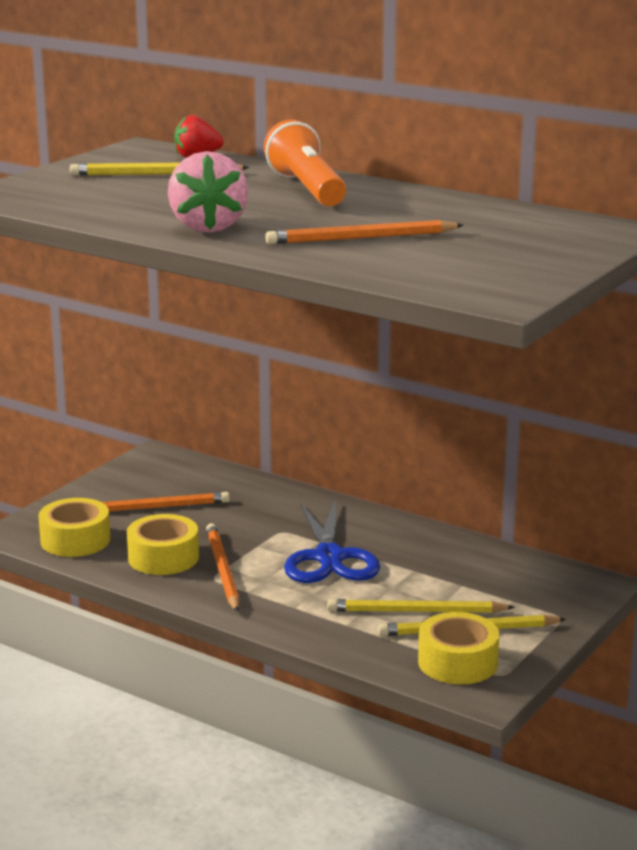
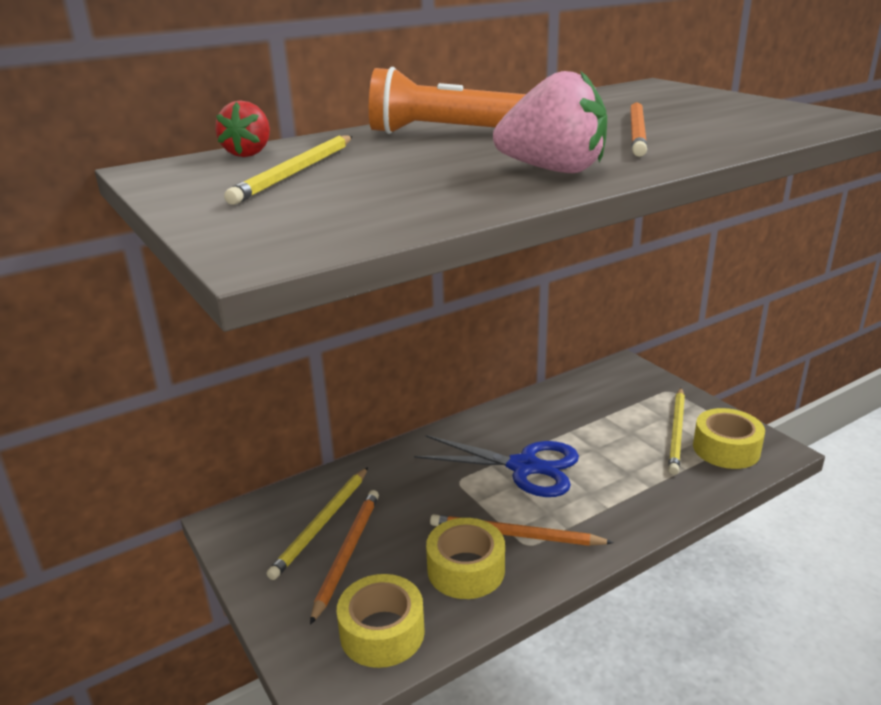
camera: 65 degrees left, 5 degrees up
(416, 611) = (638, 447): yellow pencil -> yellow pencil (321, 524)

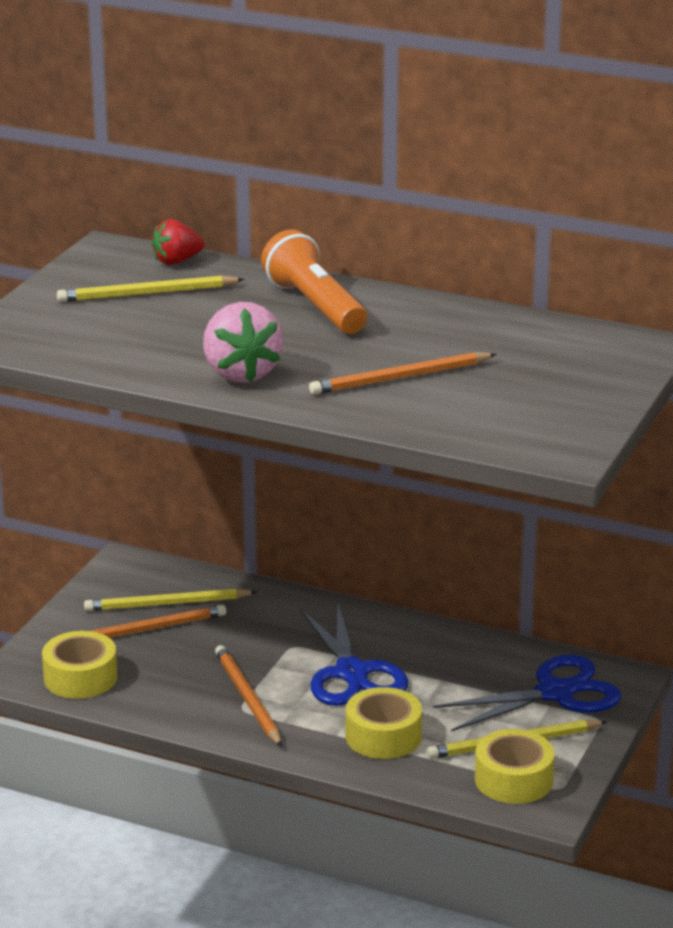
camera: 55 degrees right, 0 degrees up
(466, 569) = (181, 689): yellow tape -> yellow tape (383, 736)
(624, 394) = (555, 693): none -> blue scissors

